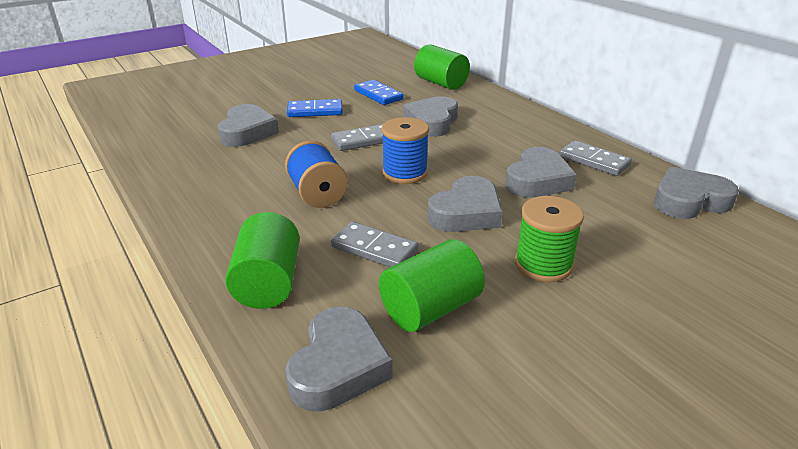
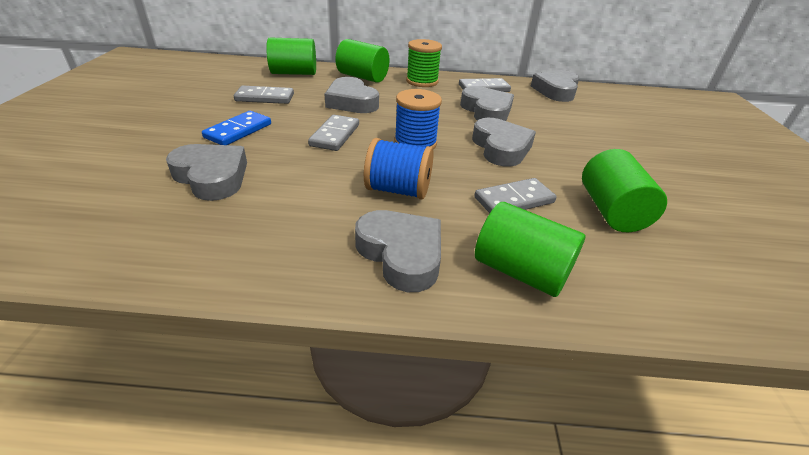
camera: 55 degrees left, 5 degrees up
(338, 366) = (663, 280): grey heart -> grey heart (401, 254)
(378, 95) = (265, 97): blue domino -> grey domino
(490, 106) = (362, 77): none -> green cylinder
(543, 264) = (587, 153): green spool -> green spool (422, 81)

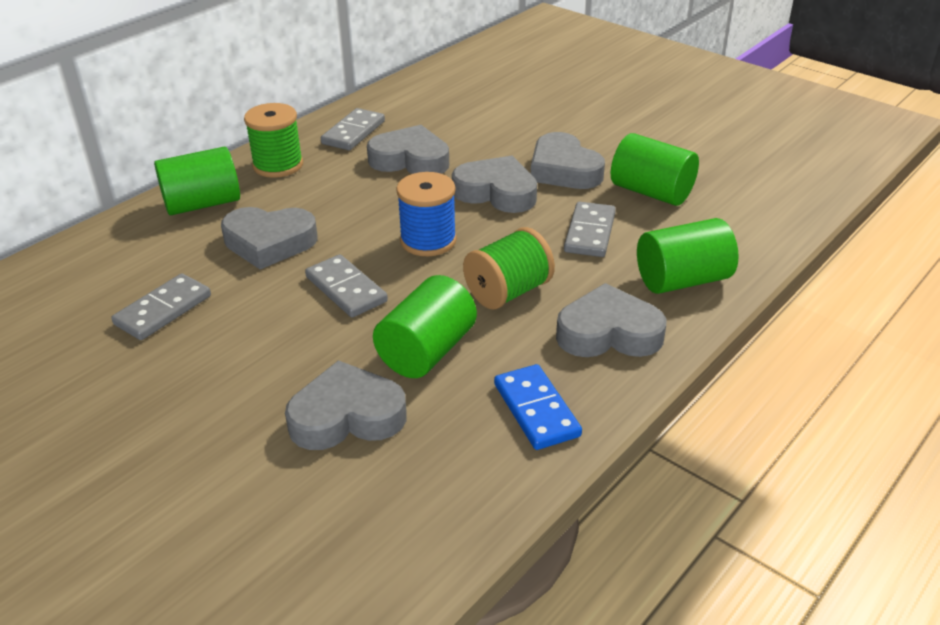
camera: 50 degrees left, 0 degrees up
(238, 131) = (244, 363): blue domino -> blue domino (536, 410)
(294, 73) = (106, 256): green cylinder -> green cylinder (426, 351)
(398, 190) = (508, 292): blue spool -> green spool
(556, 91) = (418, 92): grey heart -> grey heart (563, 170)

